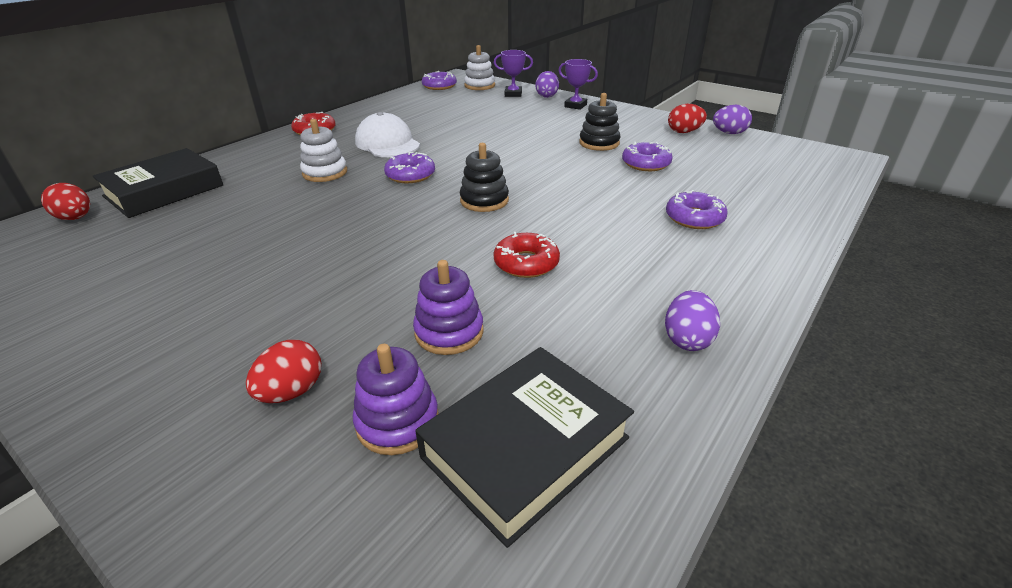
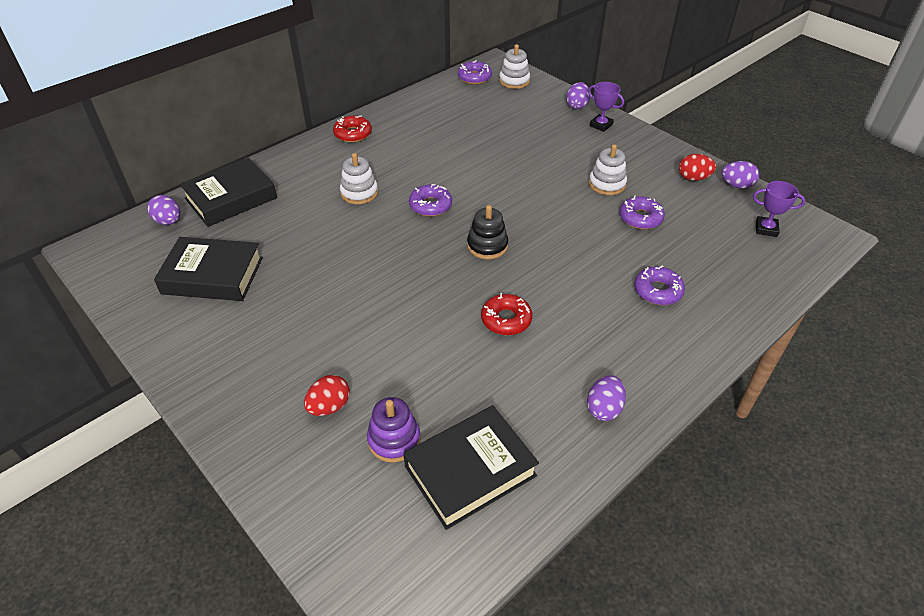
camera: 10 degrees right, 10 degrees up
(75, 218) = (168, 221): red egg -> purple egg
(126, 263) = (212, 275): none -> black book
(387, 143) = (415, 160): white cap -> none
(449, 332) = (437, 375): purple stacking toy -> none
(513, 94) = (544, 99): purple trophy -> purple trophy (766, 229)
(599, 143) = (607, 184): black stacking toy -> white stacking toy

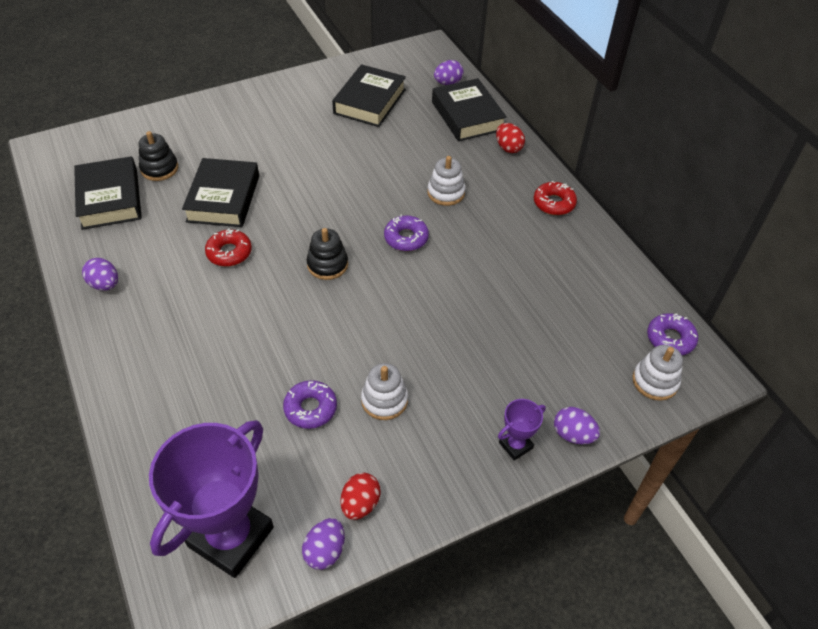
camera: 105 degrees right, 5 degrees up
(329, 406) = (207, 144): red egg -> red egg (508, 148)
(394, 440) = (159, 168): purple stacking toy -> black stacking toy
(426, 353) = (223, 198): none -> black book
(657, 291) = (199, 375): purple donut -> none
(766, 229) = (230, 536): purple trophy -> purple trophy, size x2.29

